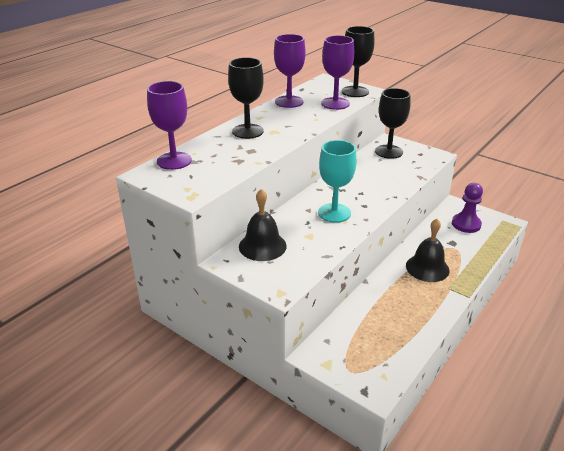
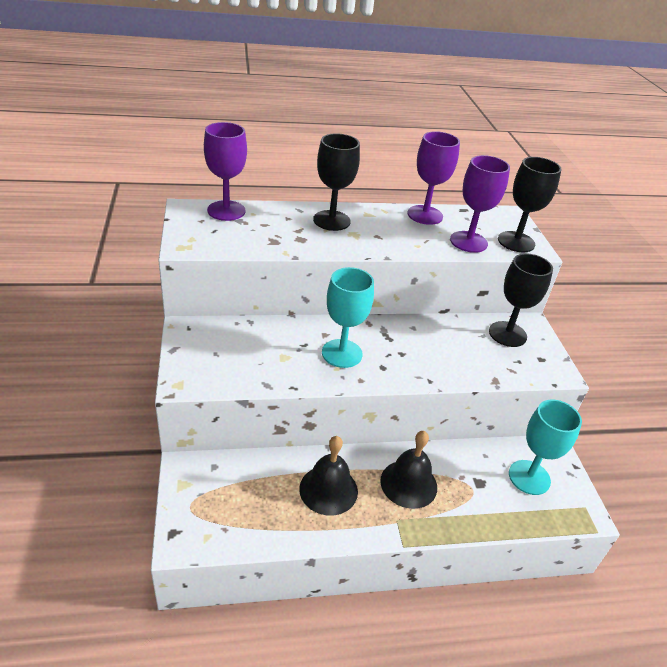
camera: 40 degrees right, 5 degrees up
(262, 246) = (233, 337): black bell -> black bell (328, 490)
(466, 224) = (529, 477): purple pawn -> turquoise goblet

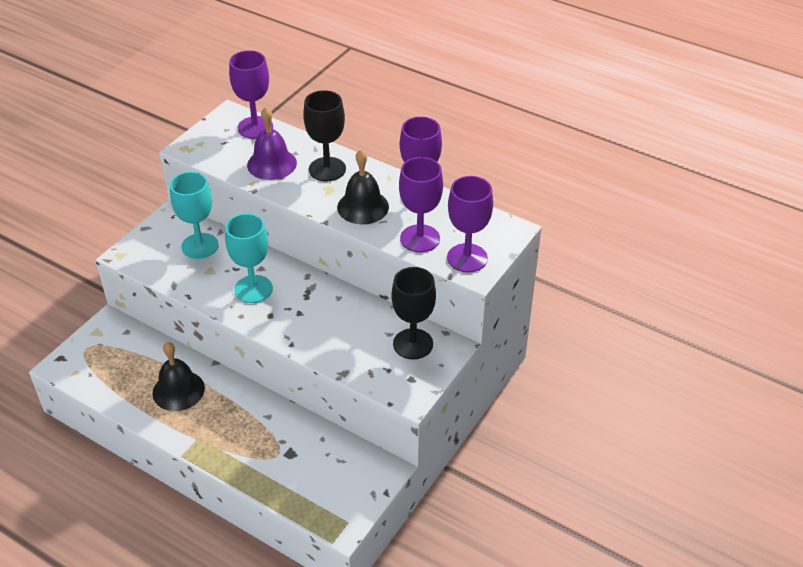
camera: 45 degrees right, 5 degrees up
(281, 232) = (272, 164): none -> purple bell
(408, 483) = (237, 421): black bell -> black bell (363, 207)
(516, 242) = (467, 258): black goblet -> purple goblet
(529, 477) = (334, 474): turquoise goblet -> turquoise goblet (200, 246)

